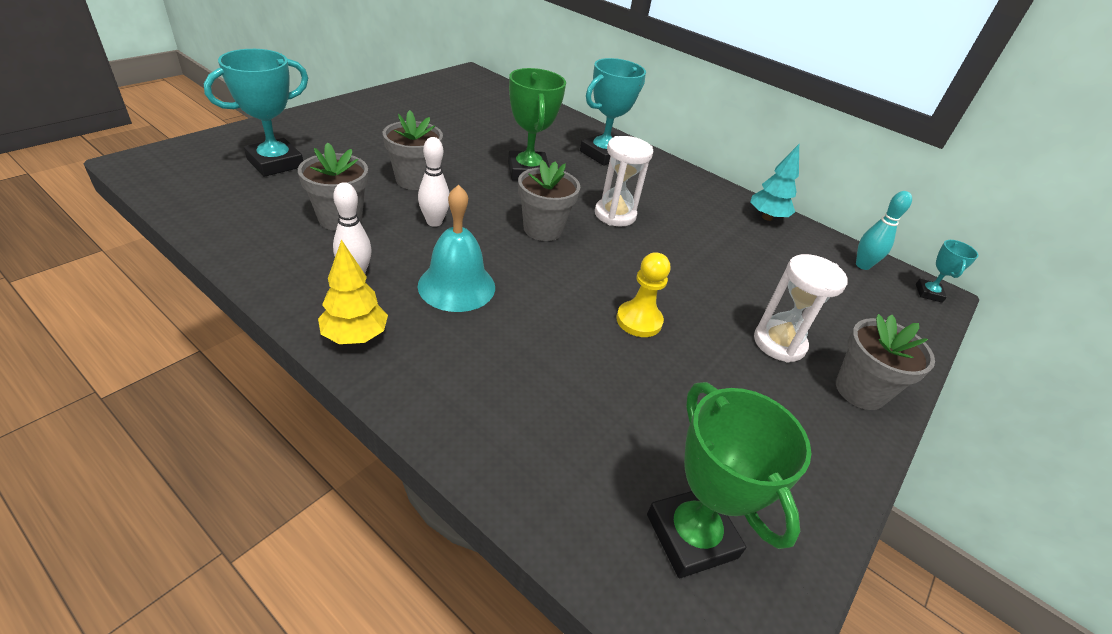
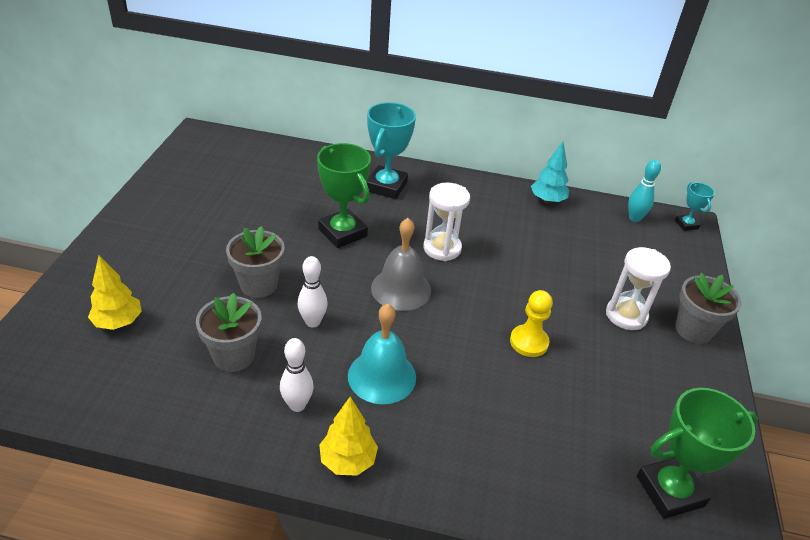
camera: 25 degrees left, 0 degrees up
(275, 163) = (118, 322): turquoise trophy -> yellow tree
(543, 229) = (401, 289): grey flower pot -> grey bell
(691, 536) = (670, 491): green trophy -> green trophy turned 60 degrees counterclockwise

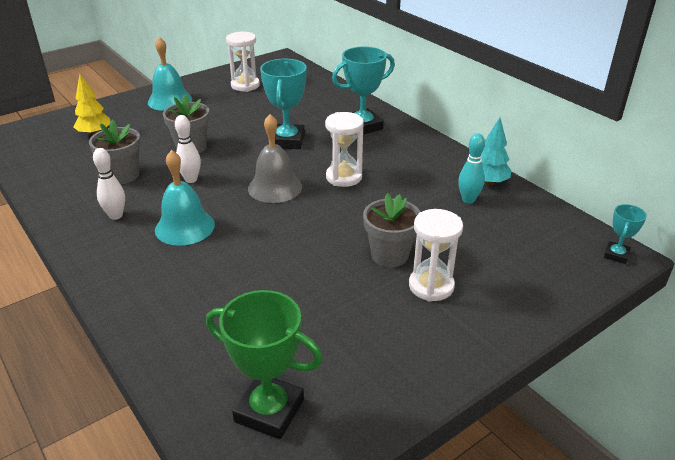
camera: 45 degrees right, 5 degrees down
(147, 237) = (170, 100): none -> turquoise bell
(208, 183) = (245, 85): none -> white hourglass
(342, 232) = (287, 141): green trophy -> turquoise trophy
(348, 461) = (97, 257): yellow tree -> none
(529, 342) = (316, 260): yellow pawn -> none
(634, 218) = (561, 227): turquoise bowling pin -> turquoise bowling pin (468, 200)
(693, 330) = (483, 328): grey flower pot -> grey flower pot (389, 255)

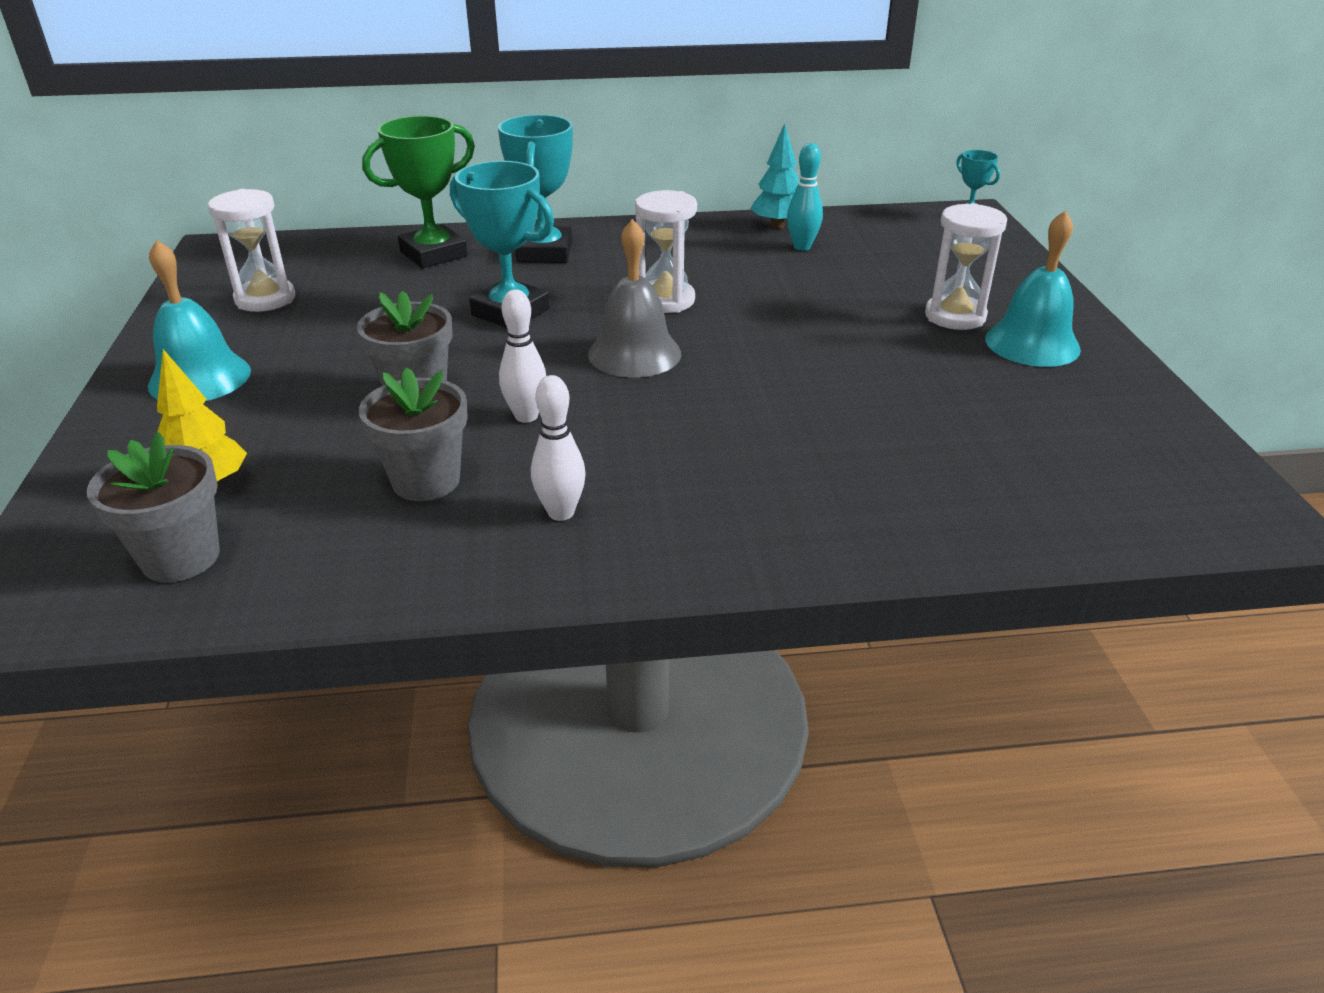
camera: 60 degrees left, 0 degrees up
(185, 227) = (667, 451): turquoise bell -> turquoise bell (1032, 343)
(269, 410) = (1129, 475): green trophy -> green trophy (433, 254)
(389, 255) = (875, 322): grey flower pot -> grey flower pot (181, 557)

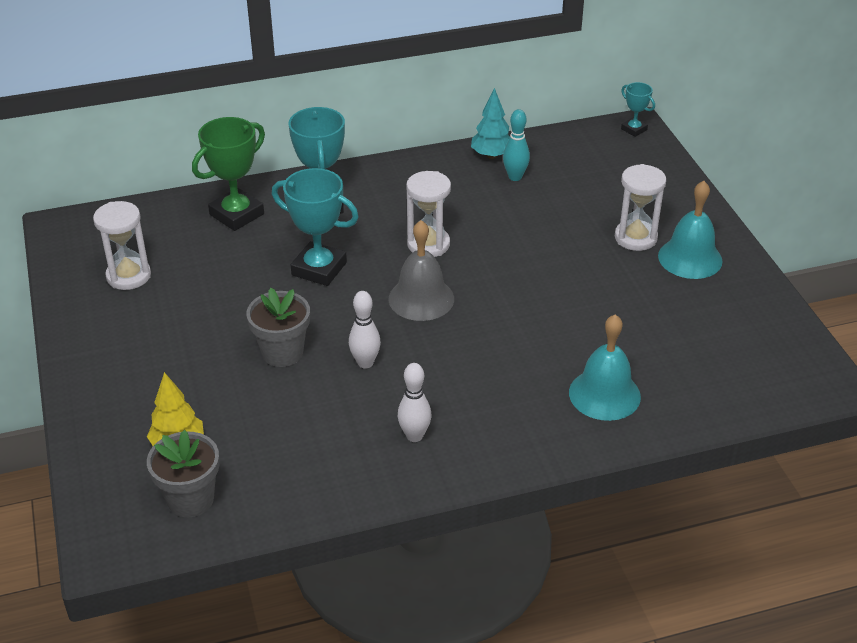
camera: 10 degrees left, 5 degrees up
(200, 378) = (121, 357): turquoise bell -> turquoise bell (604, 394)
(426, 481) = (319, 423): grey flower pot -> none

